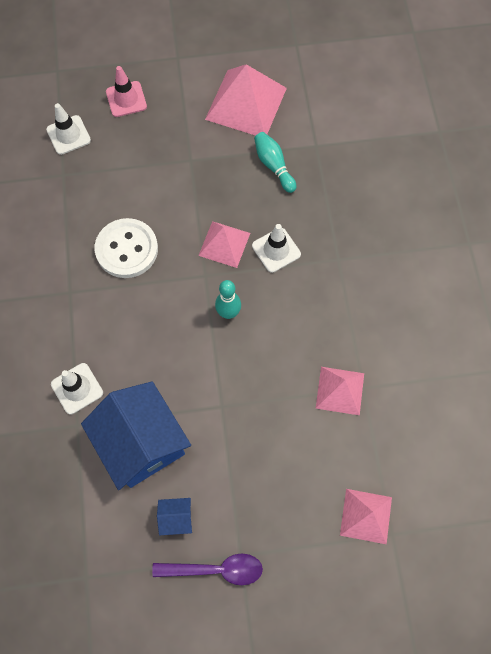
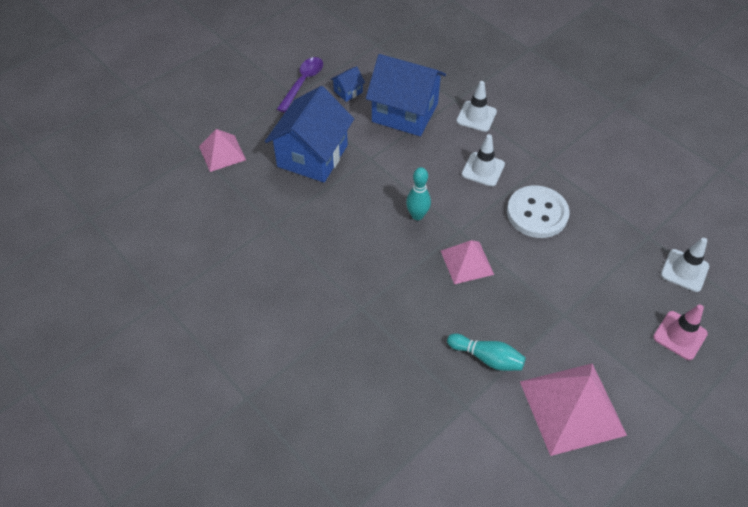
camera: 145 degrees right, 15 degrees down
(216, 569) = (303, 83): purple spoon -> purple spoon turned 150 degrees clockwise
(275, 448) = (312, 156): none -> blue house
(276, 250) = (420, 283): white traffic cone -> white traffic cone (483, 169)
(340, 390) = (290, 213): pink pyramid -> none

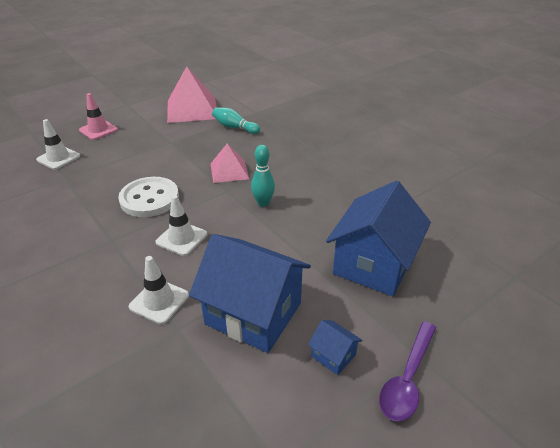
camera: 175 degrees left, 15 degrees down
(222, 153) = (485, 274): pink pyramid -> none
(348, 91) = (333, 355): blue house -> blue house turned 75 degrees clockwise

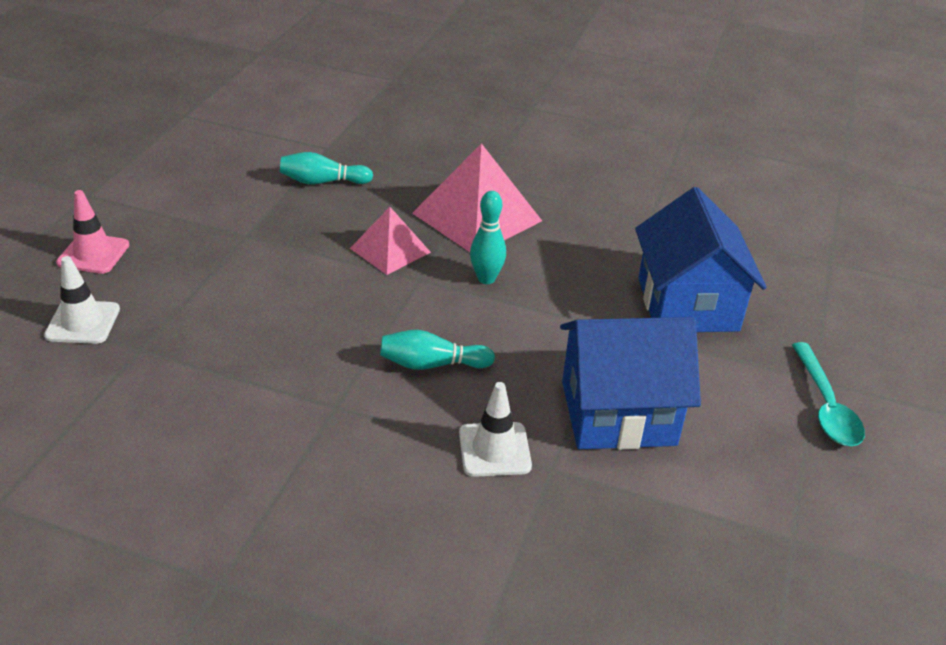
camera: 35 degrees left, 0 degrees up
(149, 199) = (320, 330): white button -> none
(181, 238) = (432, 364): white traffic cone -> turquoise bowling pin
(192, 109) = (217, 171): pink pyramid -> pink pyramid (477, 217)
(333, 355) = (741, 417): blue house -> none
(407, 378) = (825, 406): purple spoon -> turquoise spoon

